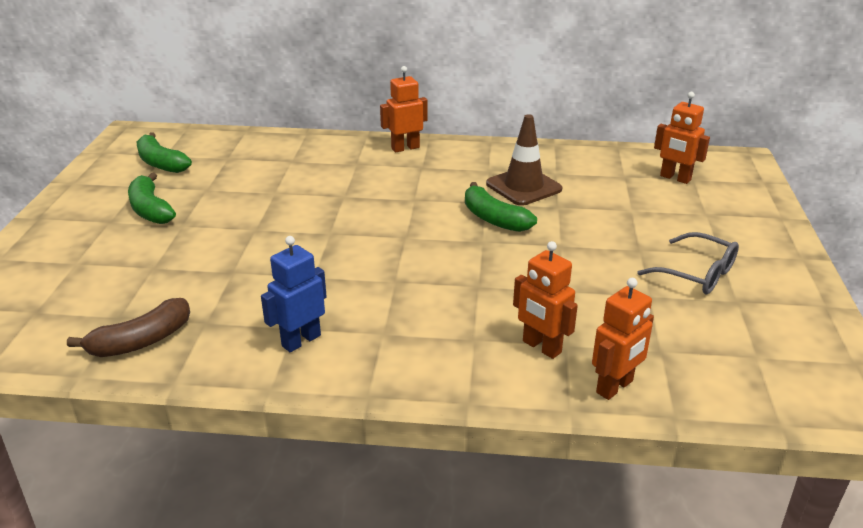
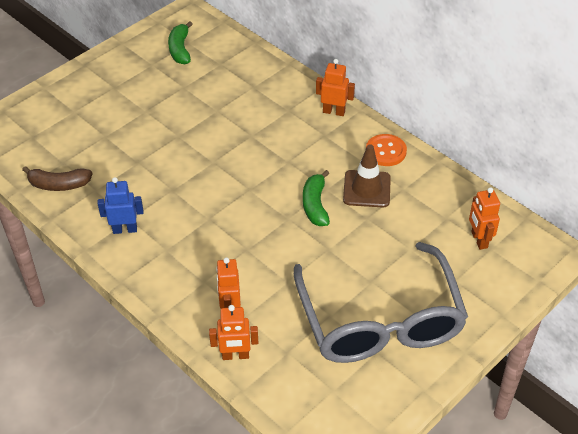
camera: 40 degrees right, 15 degrees up
(150, 209) = (141, 89): green banana -> none
(498, 155) = (386, 151): none -> orange button
(696, 273) = (379, 319): grey glasses -> grey glasses, size x2.41

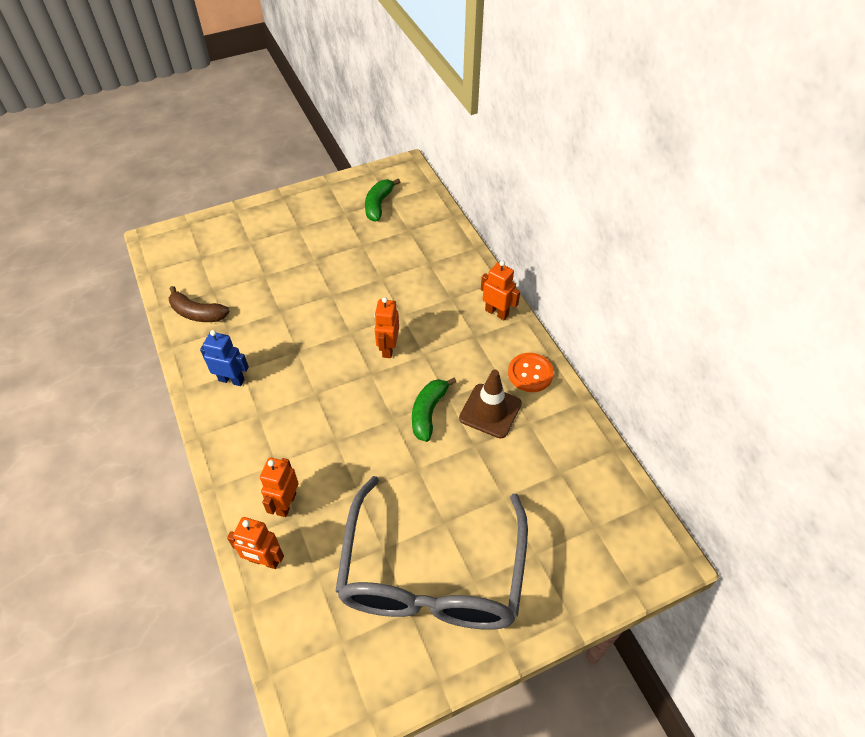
camera: 20 degrees right, 5 degrees up
(479, 240) = (585, 512): orange robot -> orange robot (388, 348)

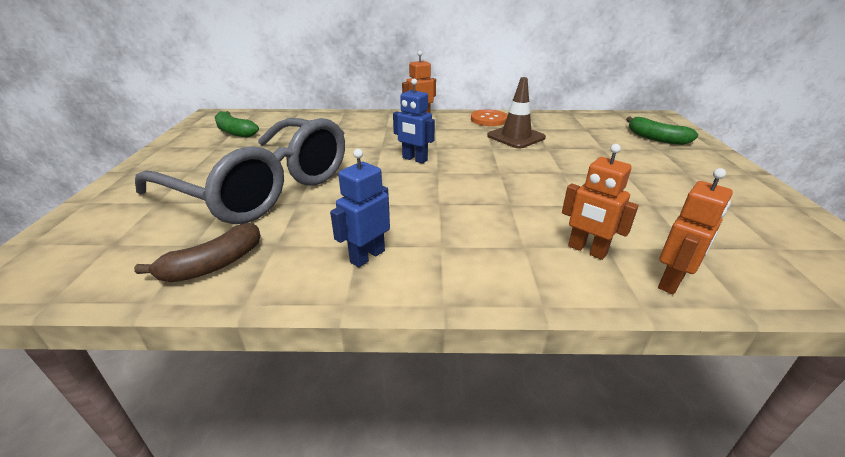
camera: 65 degrees left, 20 degrees down
(388, 348) = (414, 159): orange robot -> blue robot
(428, 412) = (502, 157): green banana -> green banana (656, 138)
(432, 572) = (679, 187): grey glasses -> grey glasses (261, 187)

